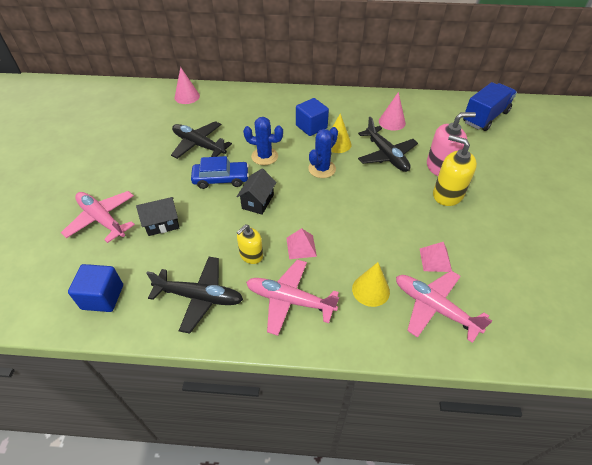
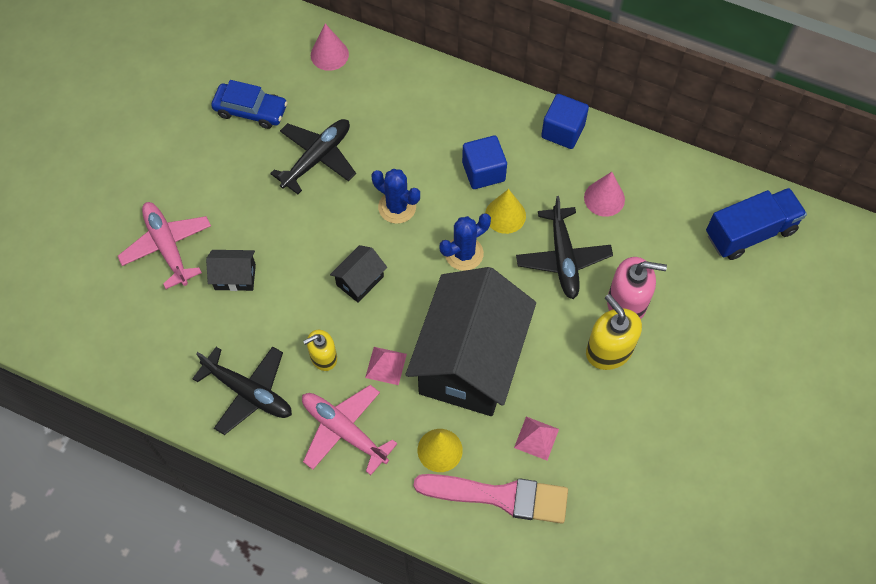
camera: 20 degrees right, 15 degrees up
(102, 297) = (147, 356): blue cube -> blue cube (563, 131)
(199, 145) = (317, 158): black plane -> black plane turned 75 degrees clockwise
(221, 179) = (327, 229): blue car -> blue car (251, 110)
(360, 226) = (470, 360): none -> black house
(434, 307) = (500, 496): pink plane -> pink brush

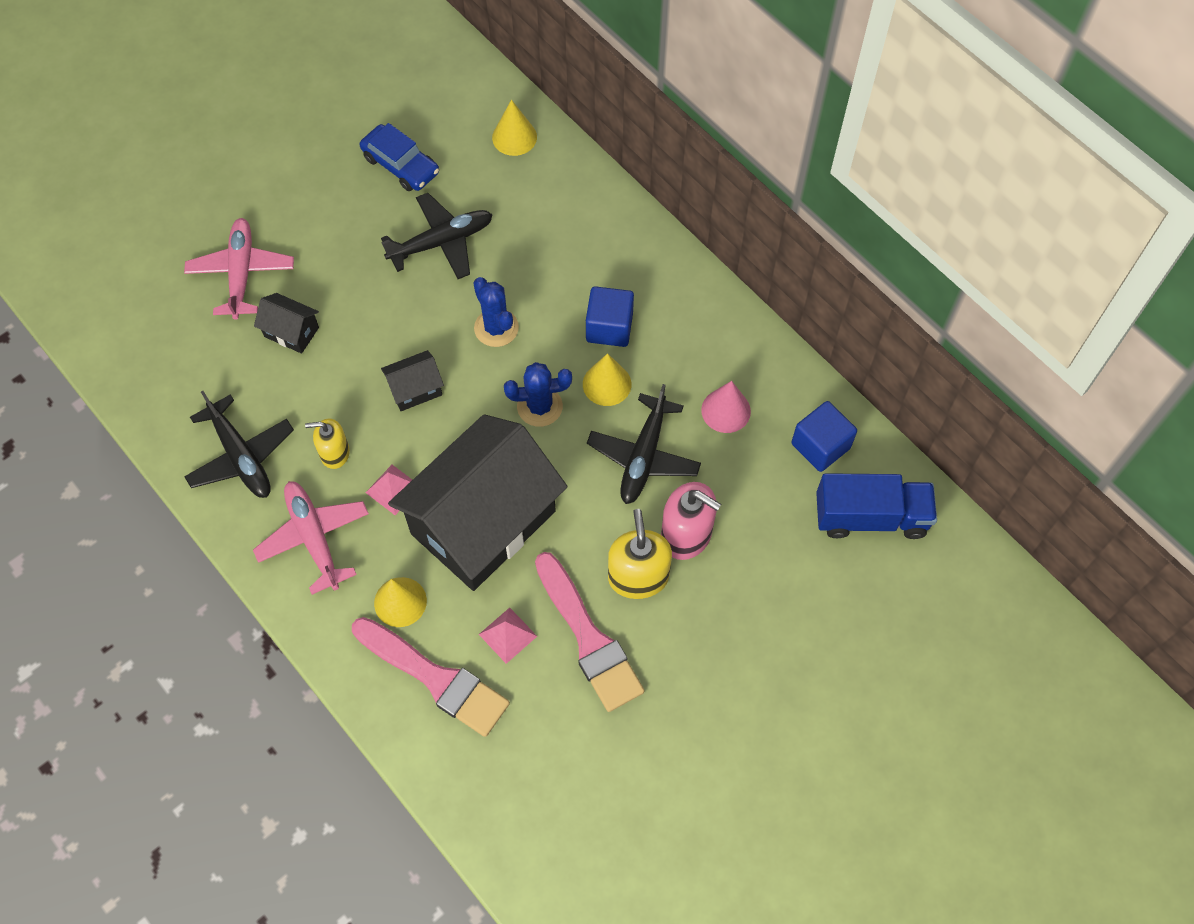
camera: 25 degrees right, 0 degrees up
(329, 54) = (514, 137): pink cone -> yellow cone
(563, 131) = (721, 318): blue cube -> blue cube (820, 446)
(598, 412) = (588, 638): none -> pink brush

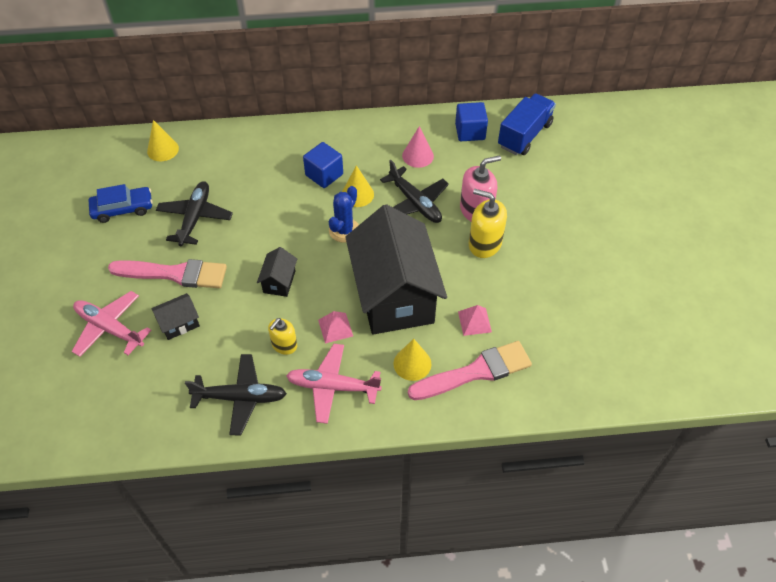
camera: 55 degrees left, 10 degrees down
(496, 328) = (276, 223): blue cactus -> none
(588, 638) = (504, 285): pink brush -> pink brush (174, 274)

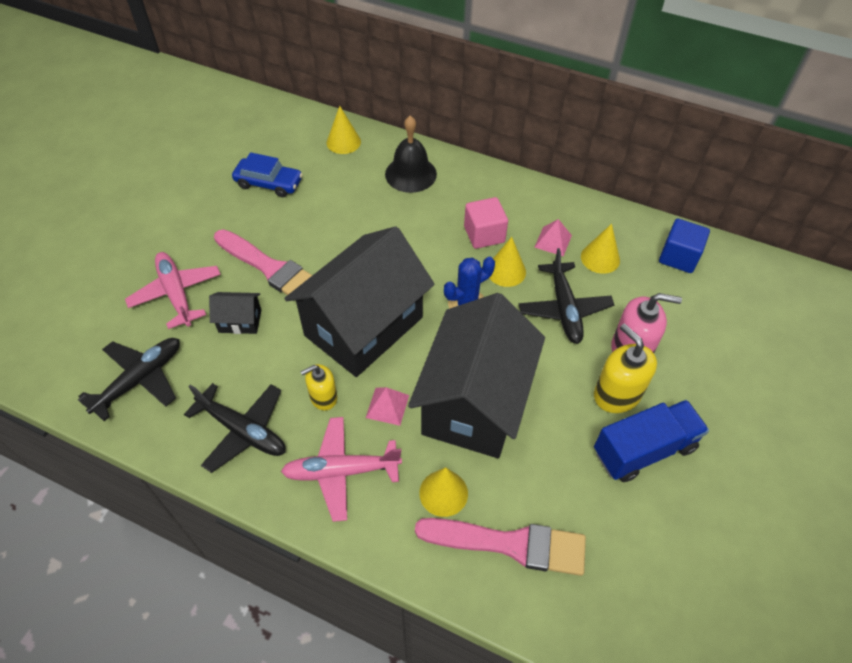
camera: 30 degrees right, 0 degrees up
(195, 217) = (328, 221): black plane -> black plane (140, 380)
(236, 152) = (410, 174): none -> black bell
(279, 282) = (363, 326): black house -> black house, size x2.50
(324, 175) = (484, 234): blue cube -> pink cube
(332, 387) = (341, 471): pink plane -> pink plane turned 45 degrees counterclockwise
(418, 156) = (600, 258): pink cone -> yellow cone
(474, 321) = (547, 482): pink pyramid -> pink pyramid (553, 241)
(524, 135) = (744, 289): blue truck -> blue truck (644, 450)

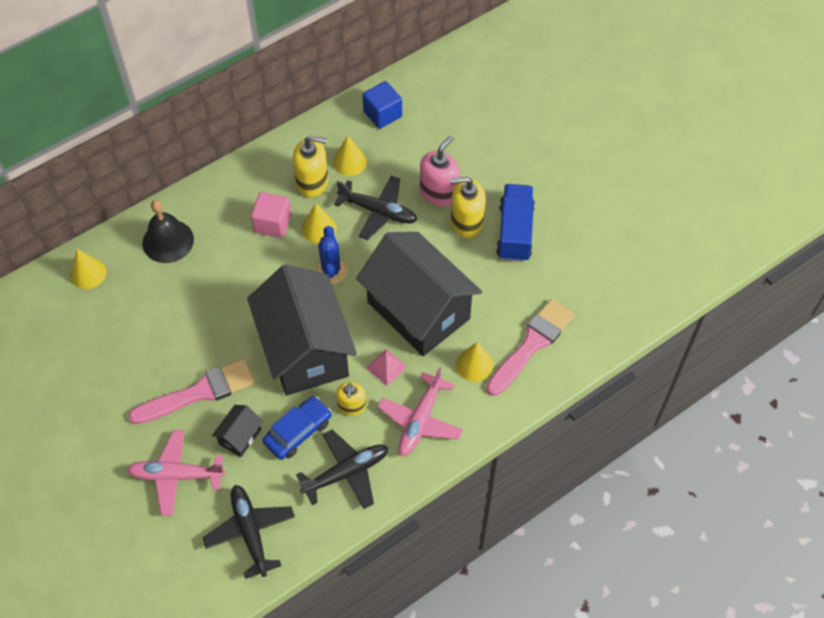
camera: 60 degrees left, 5 degrees up
(269, 183) = (95, 354): blue car -> blue car (298, 432)
(553, 241) = (312, 182): pink pyramid -> yellow soap dispenser

